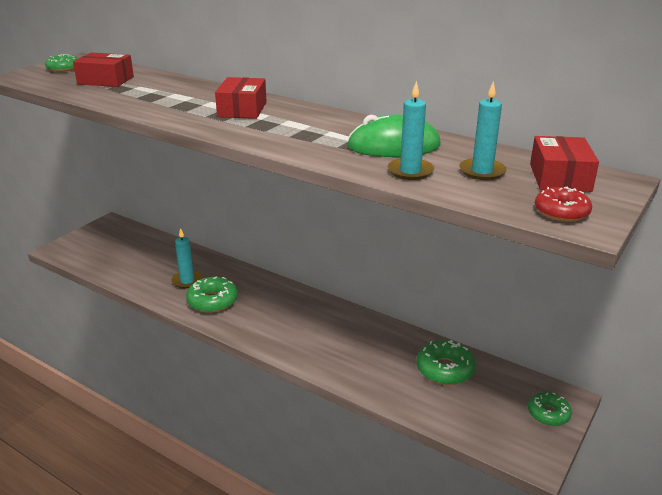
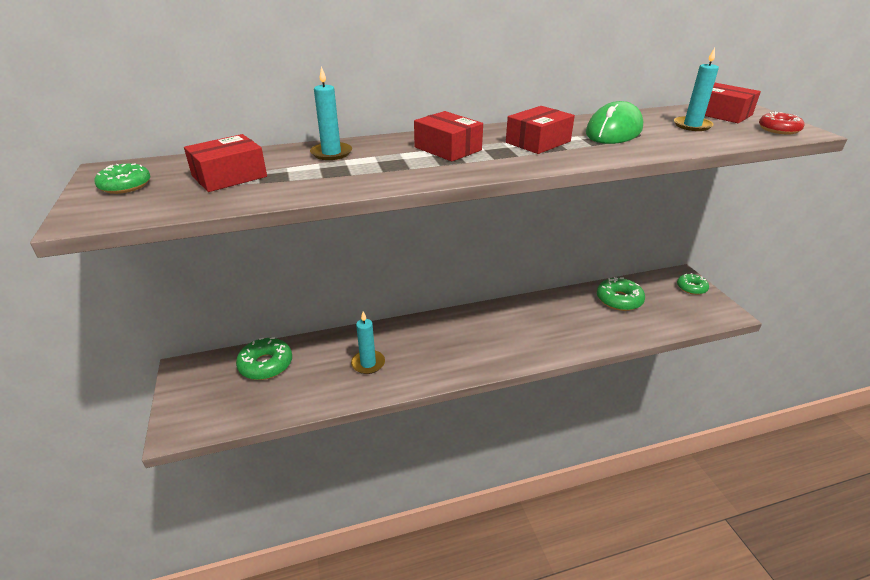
camera: 50 degrees left, 5 degrees up
(212, 301) = (419, 363): green donut -> green donut (266, 365)
(309, 129) = (538, 142): none -> red box
(410, 171) = (671, 141): turquoise candle -> turquoise candle (331, 153)

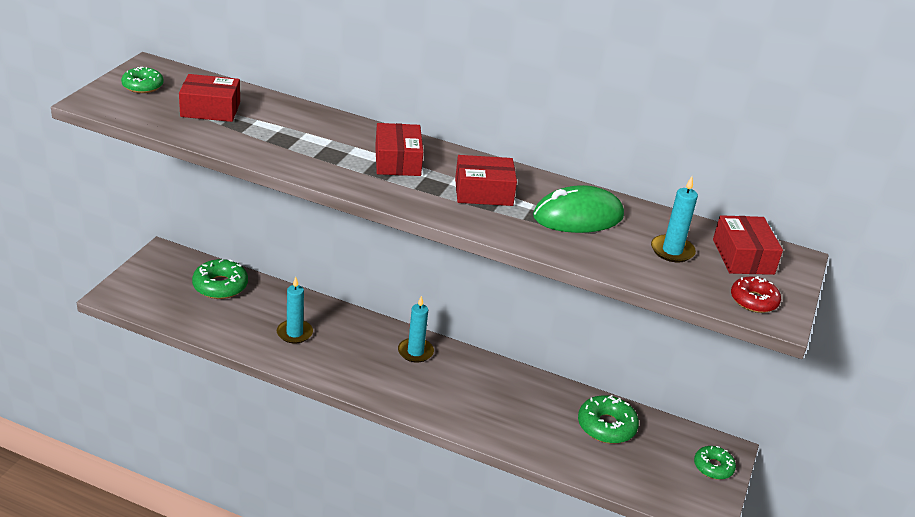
camera: 35 degrees right, 0 degrees up
(331, 153) = (306, 122): turquoise candle -> turquoise candle (415, 352)

